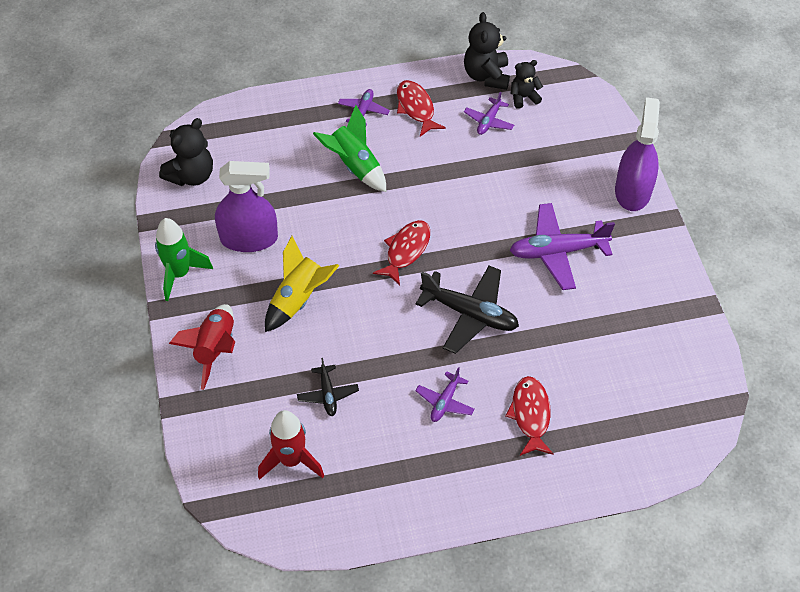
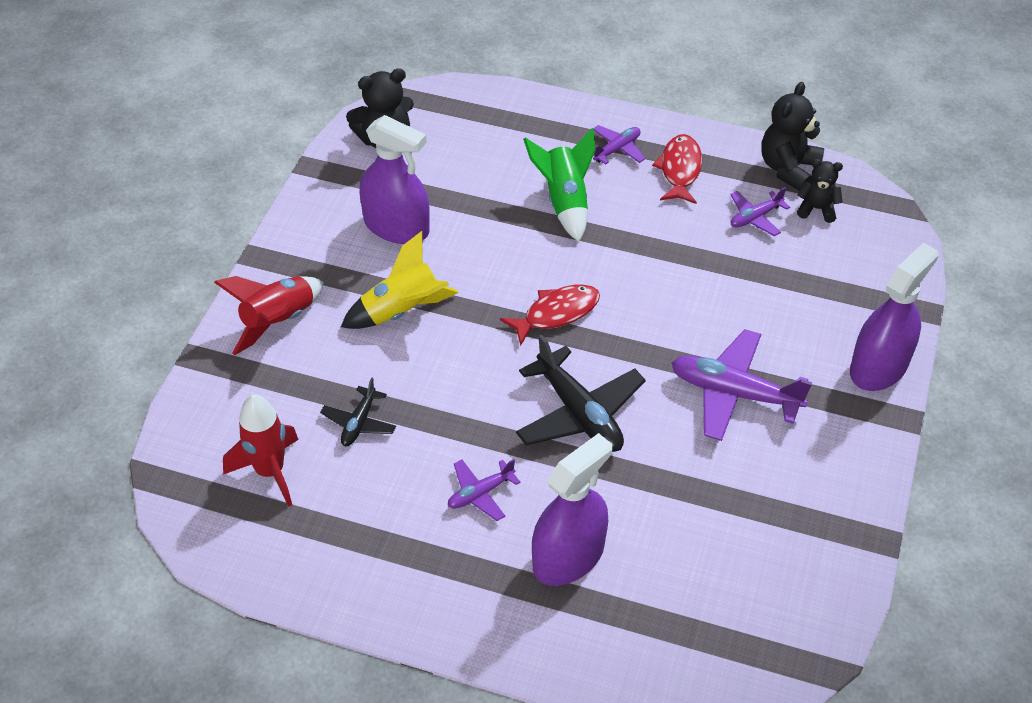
camera: 30 degrees right, 5 degrees down
(179, 274) = (299, 231): green rocket -> none
(530, 415) = (568, 556): red fish -> purple spray bottle

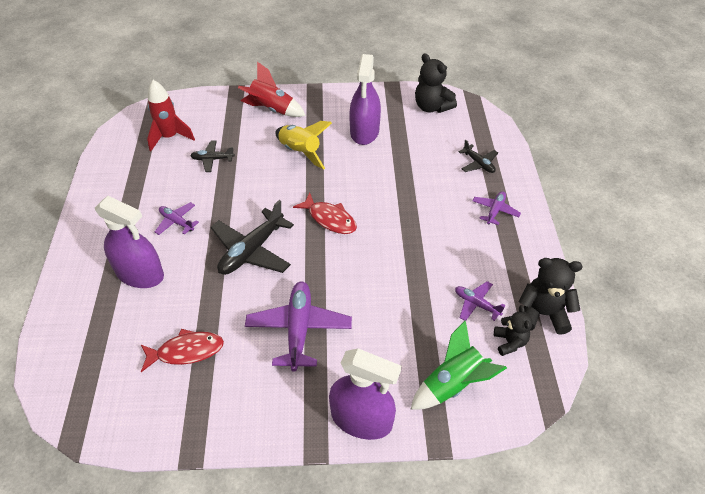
camera: 70 degrees right, 0 degrees up
(525, 134) = (478, 163): none -> black plane
(564, 202) = (429, 197): green rocket -> green rocket (452, 384)
(617, 149) = (495, 211): purple plane -> purple plane turned 90 degrees counterclockwise
(680, 170) = (497, 249): red fish -> red fish (186, 351)

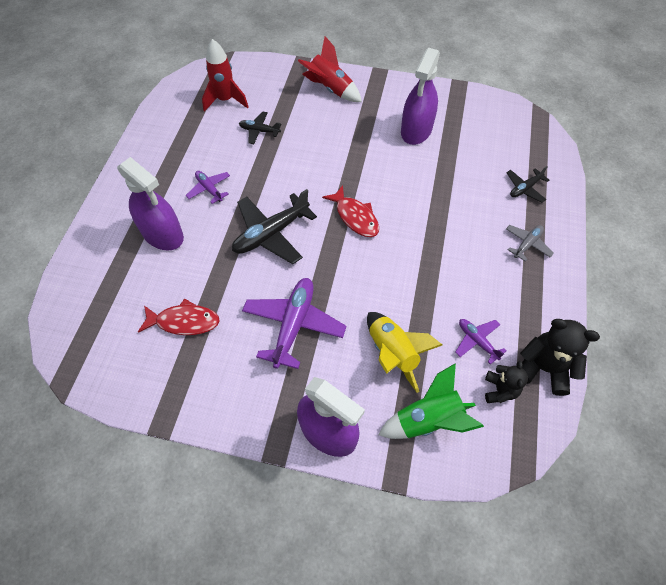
camera: 15 degrees right, 10 degrees up
(300, 152) = (346, 140): yellow rocket -> yellow rocket (392, 353)
(432, 107) = (494, 116): black teddy bear -> none
(478, 163) = (525, 188): black plane -> black plane turned 75 degrees clockwise
(495, 211) = (527, 244): purple plane -> grey plane

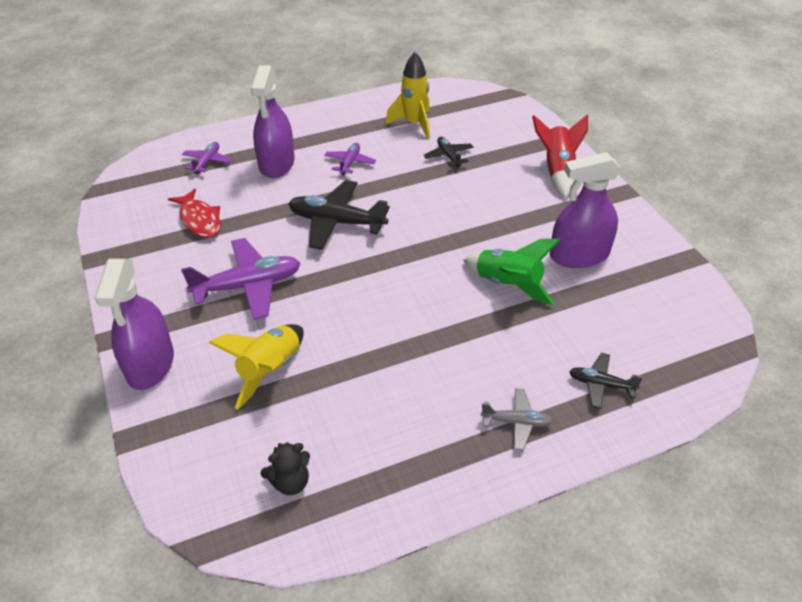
camera: 55 degrees right, 15 degrees down
(202, 127) = (414, 124): none -> yellow rocket
(225, 100) = (461, 120): red rocket -> none
(355, 217) = (412, 266): red fish -> none
(428, 420) = (211, 434): green rocket -> green rocket (508, 285)
(477, 341) = (339, 434): purple plane -> purple plane (207, 162)
(543, 368) = (350, 513): black teddy bear -> none

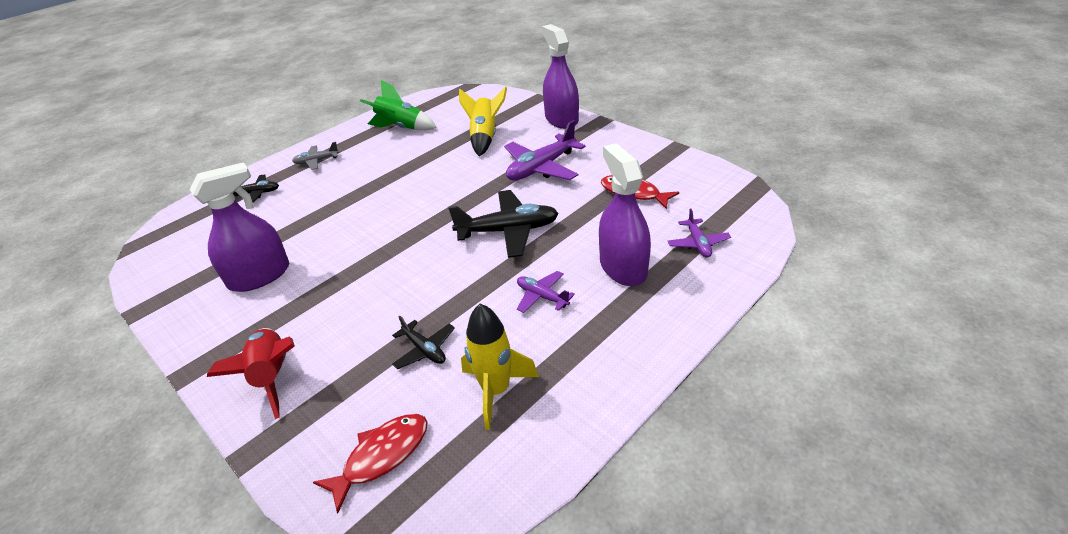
camera: 160 degrees right, 5 degrees down
(290, 482) = (439, 109): black teddy bear -> none
(350, 163) = (542, 296): purple plane -> purple plane turned 135 degrees clockwise
(490, 116) = (382, 456): none -> red fish
(508, 285) = (329, 231): green rocket -> green rocket (401, 128)

